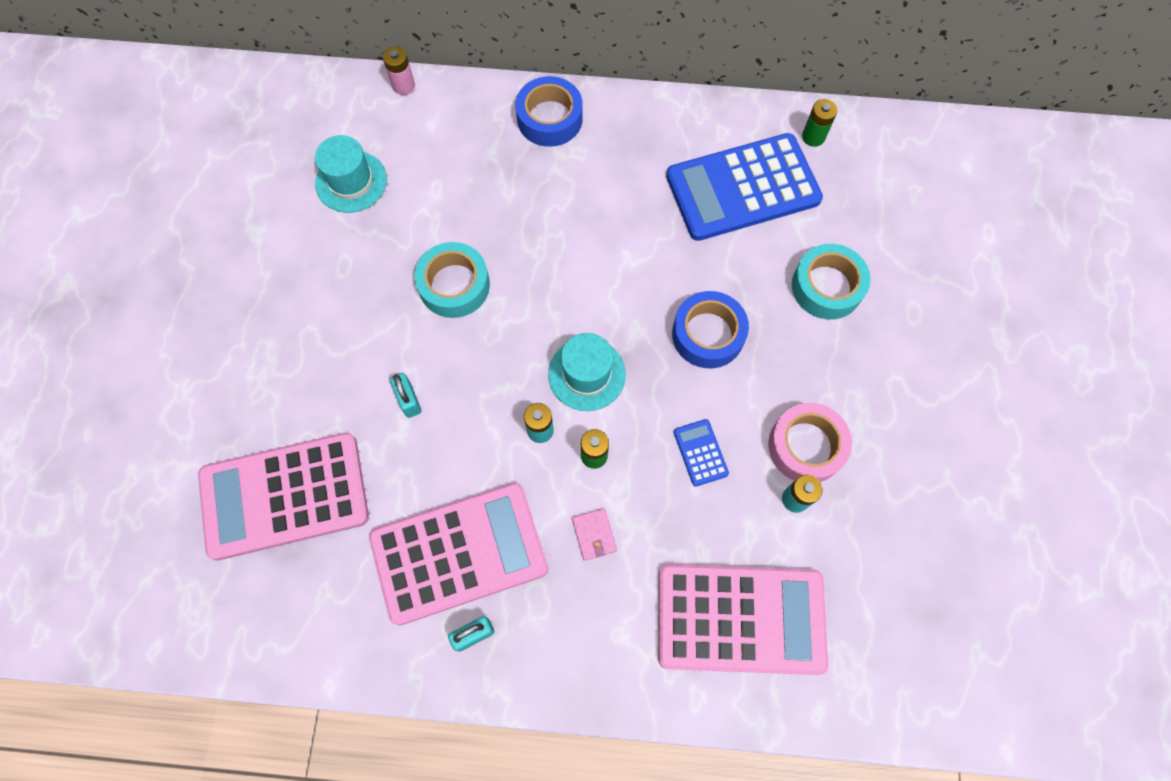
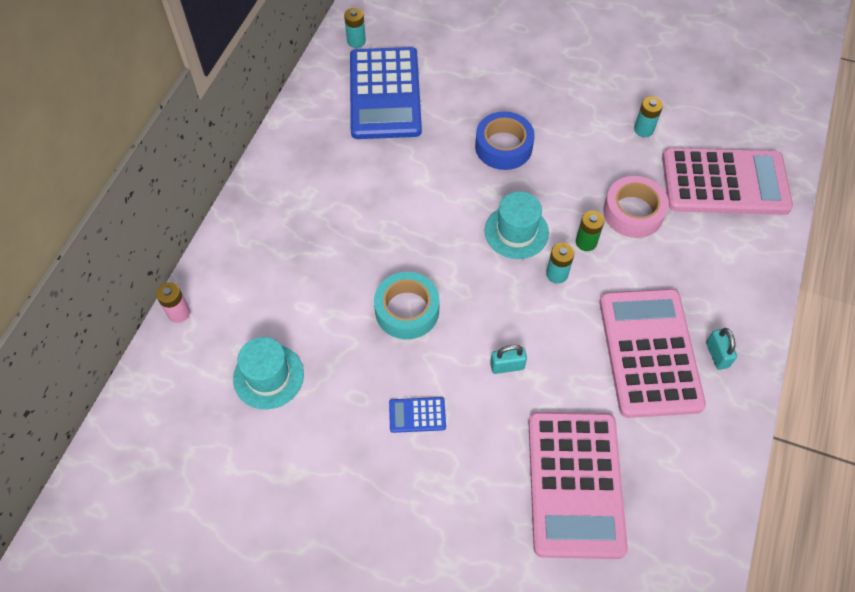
camera: 75 degrees left, 10 degrees down
(549, 118) = (266, 205): blue tape -> none
(594, 534) = (649, 256): pink wallet -> none
(700, 453) = (598, 175): blue calculator -> blue calculator (417, 415)
(740, 618) = (724, 182): pink calculator -> pink calculator turned 75 degrees clockwise
(806, 446) = (606, 113): pink tape -> pink tape (633, 212)
(813, 137) = (356, 41): green battery -> turquoise battery
(827, 287) = (485, 68): turquoise tape -> none

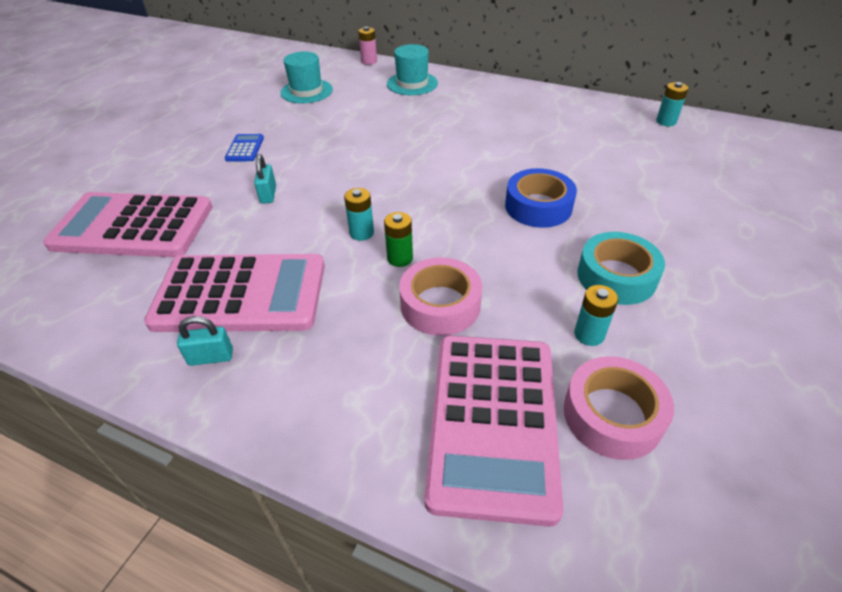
camera: 95 degrees right, 15 degrees down
(385, 94) = (597, 136): blue calculator -> none
(407, 310) = (344, 145): turquoise tape -> turquoise tape (616, 276)
(516, 232) = (420, 209): turquoise hat -> turquoise hat (412, 83)
(704, 126) = (612, 415): none -> pink tape

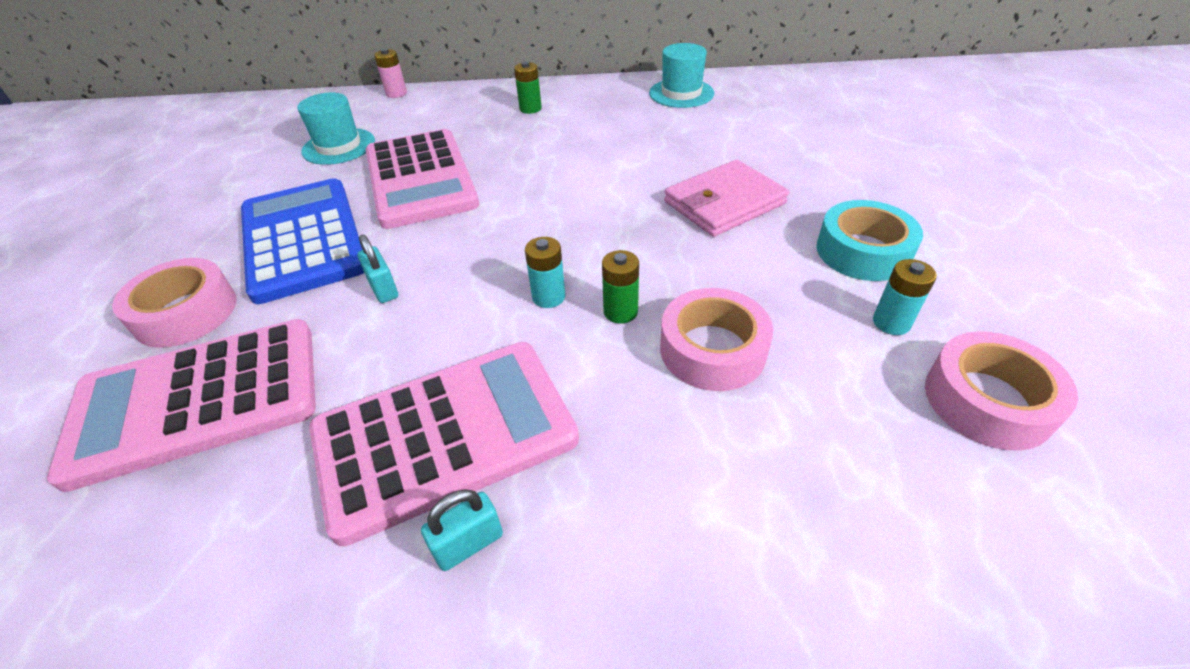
camera: 25 degrees left, 0 degrees up
(157, 174) = (186, 313): none -> pink tape
(245, 148) = (303, 239): blue calculator -> blue calculator, size x2.50
(412, 83) = (472, 107): turquoise hat -> turquoise hat (681, 93)
(452, 95) = (530, 109): none -> green battery
(493, 422) = (884, 464): pink calculator -> pink calculator (420, 179)
(538, 206) = (724, 203): blue tape -> pink wallet
(666, 121) = (773, 84): turquoise battery -> none

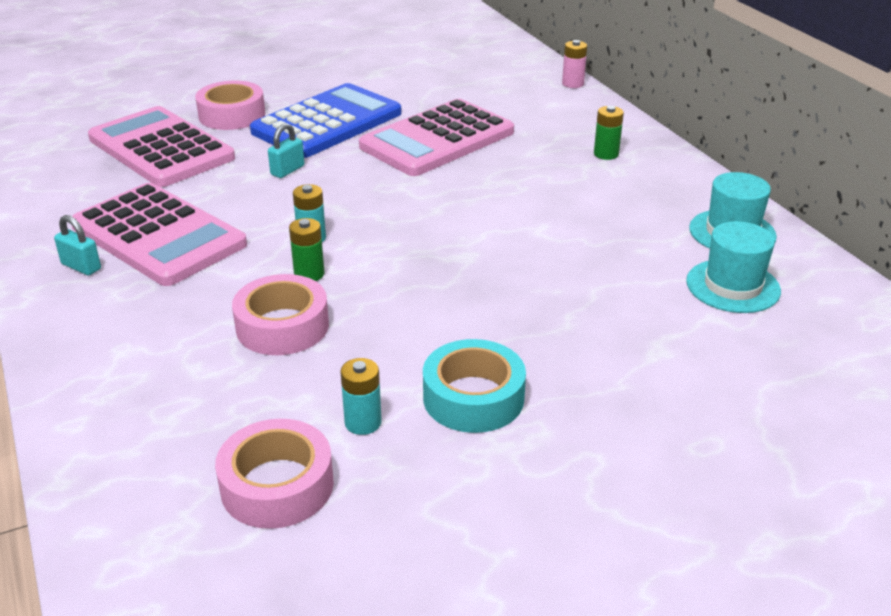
camera: 65 degrees right, 10 degrees down
(339, 146) = (460, 91): turquoise hat -> turquoise hat (733, 286)
(724, 203) = (507, 299): pink wallet -> none

